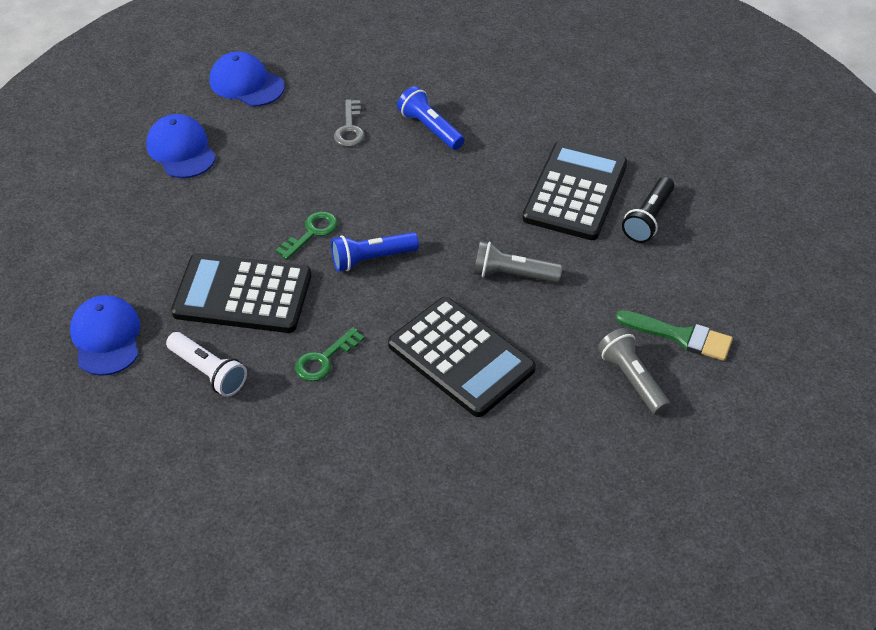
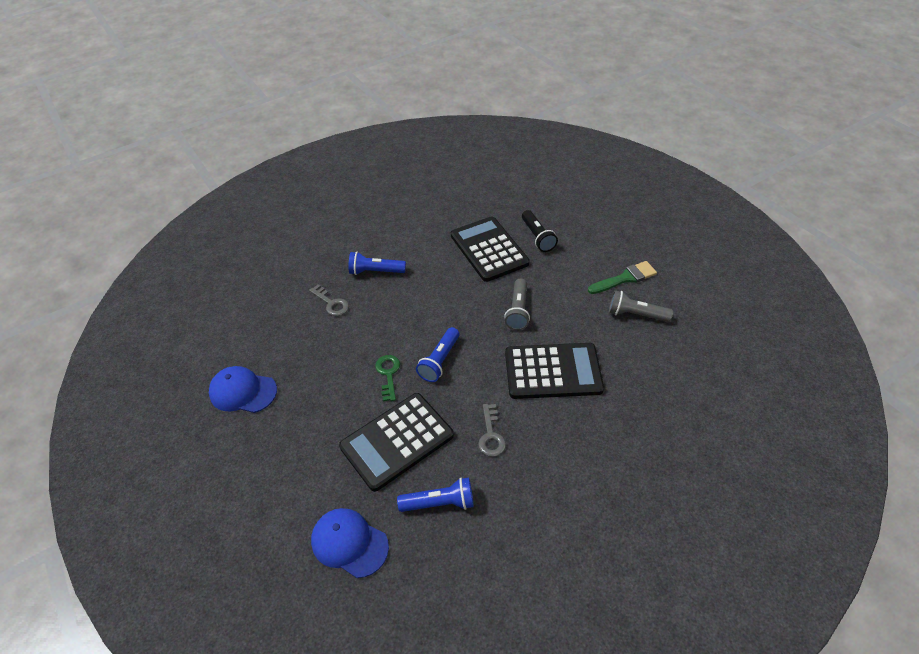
camera: 45 degrees left, 0 degrees up
(208, 372) = (440, 503): white flashlight -> blue flashlight
(246, 83) = (233, 324): blue cap -> none
(324, 359) = (491, 435): green key -> grey key
(513, 275) = (518, 311): grey flashlight -> grey flashlight turned 45 degrees counterclockwise

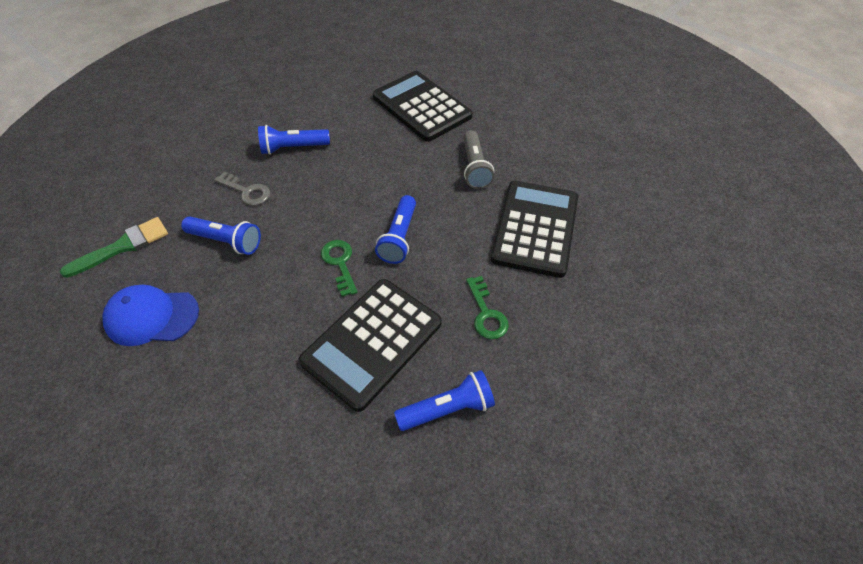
camera: 15 degrees left, 5 degrees up
(307, 342) = (226, 241): none -> blue flashlight
(349, 543) = (343, 487): blue cap -> none
(491, 435) = (486, 313): grey key -> green key
(537, 237) = (472, 87): black flashlight -> none
(553, 371) = (535, 228): black calculator -> black calculator turned 60 degrees counterclockwise
(625, 278) = (581, 117): green brush -> green brush (123, 246)
(635, 314) = (605, 153): grey flashlight -> none

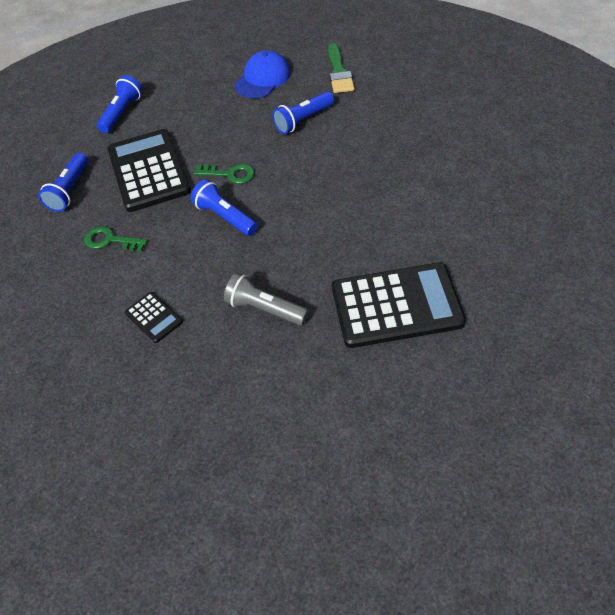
camera: 125 degrees right, 0 degrees up
(246, 191) = (352, 140): grey key -> none
(293, 148) = (392, 181): blue flashlight -> blue flashlight (122, 113)
(535, 228) = (153, 317): black calculator -> black calculator, size x0.45

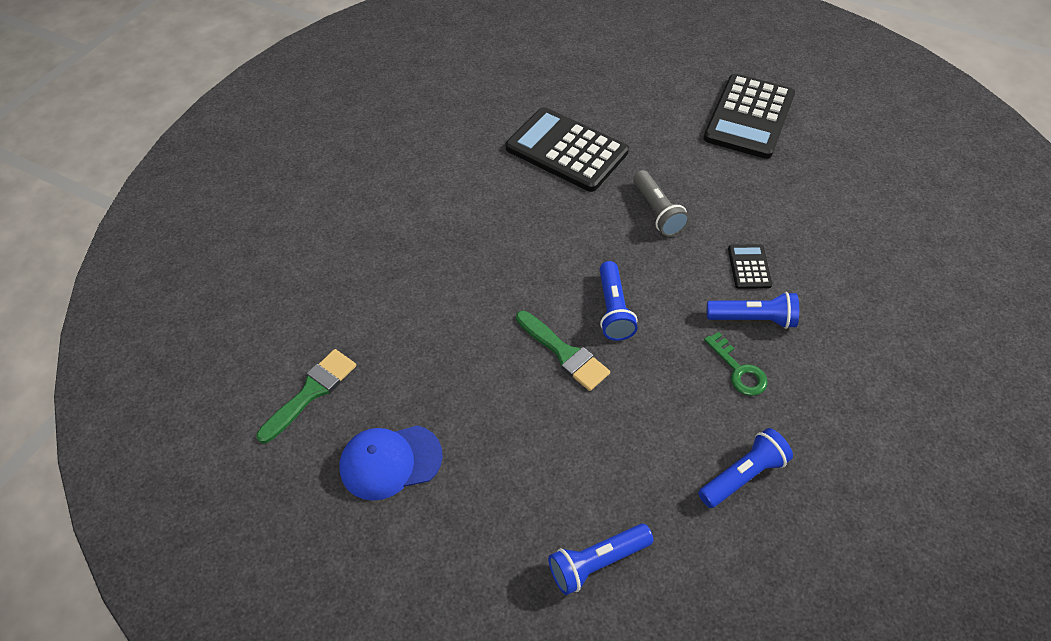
camera: 140 degrees left, 0 degrees up
(149, 171) = (638, 428): black calculator -> black calculator (749, 117)
(230, 174) = (564, 353): green key -> green brush
(303, 120) = (427, 358): blue flashlight -> blue flashlight (753, 319)

